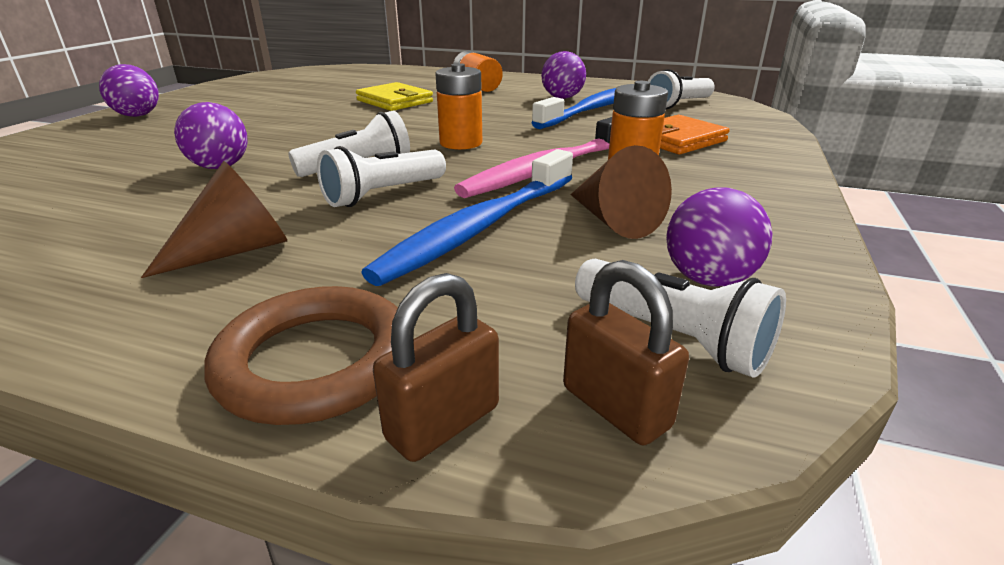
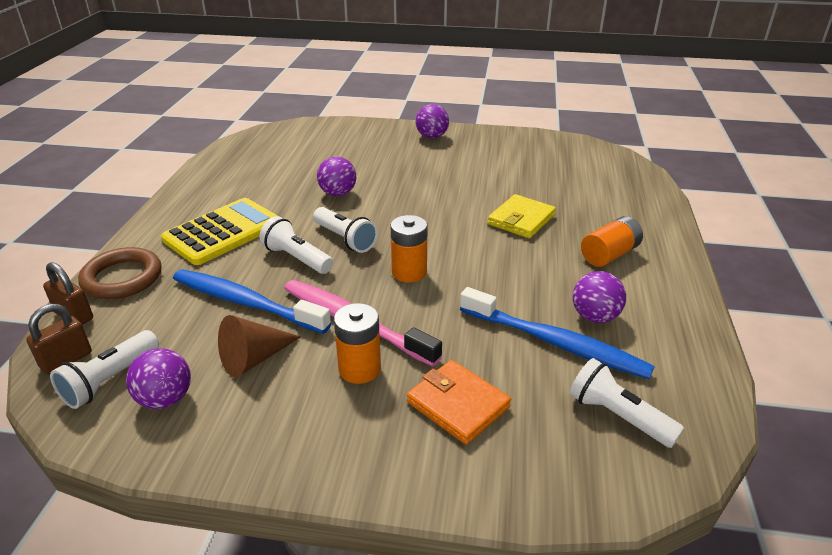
camera: 80 degrees right, 5 degrees up
(236, 250) = (223, 232): brown cone -> yellow calculator

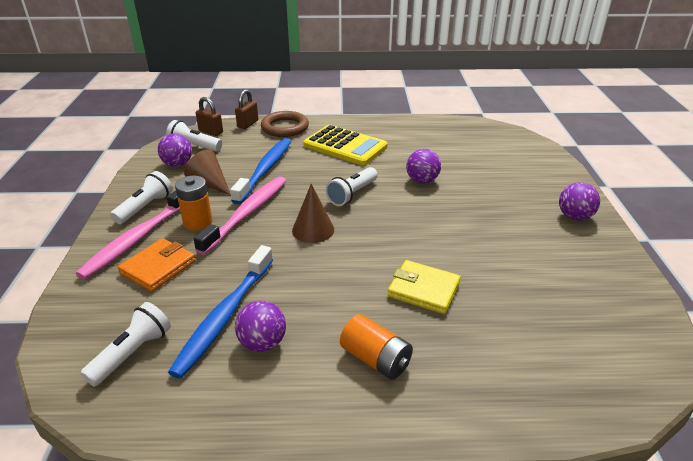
camera: 80 degrees right, 0 degrees up
(297, 258) = (320, 179): white flashlight -> white flashlight (145, 207)
(382, 434) = (137, 238): none -> pink toothbrush
(409, 272) = (313, 230): orange battery -> brown cone

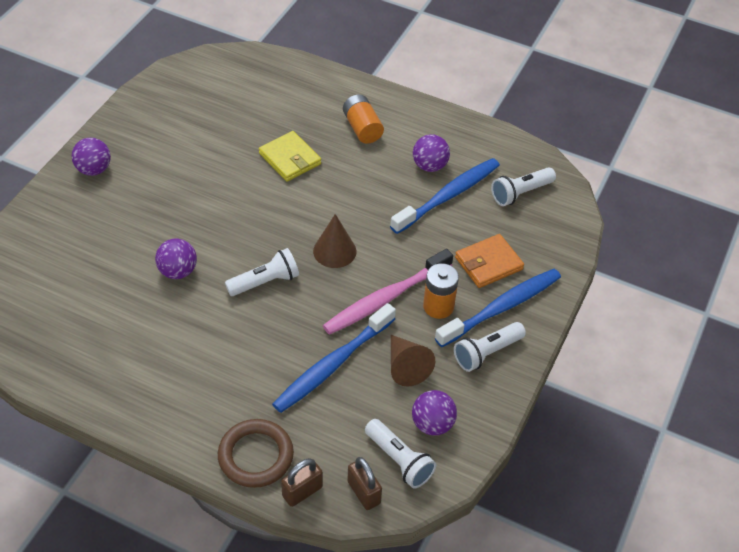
camera: 155 degrees left, 15 degrees up
(137, 238) = (501, 307): pink toothbrush -> blue toothbrush
(345, 146) = (208, 372): yellow calculator -> none

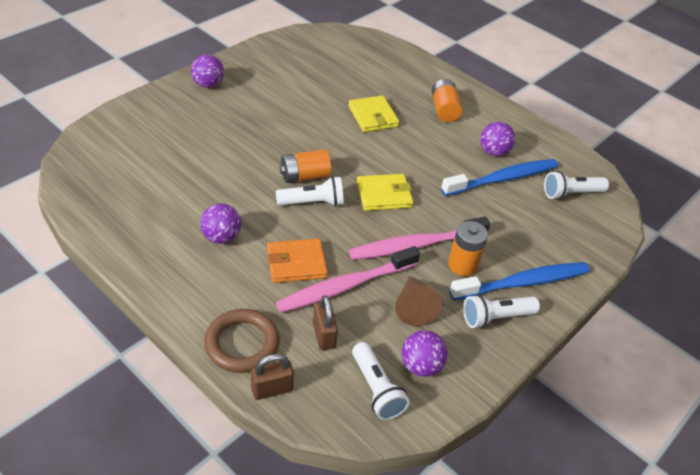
camera: 15 degrees right, 5 degrees down
(178, 271) = (241, 174): purple ball -> purple ball (221, 237)
(245, 253) = (304, 176): none -> orange battery
(332, 365) = (345, 286): blue toothbrush -> pink toothbrush
(334, 251) = (384, 195): brown cone -> yellow wallet
(364, 492) = (330, 408): brown padlock -> brown padlock (324, 335)
(488, 263) = (522, 242): orange wallet -> orange wallet (296, 263)

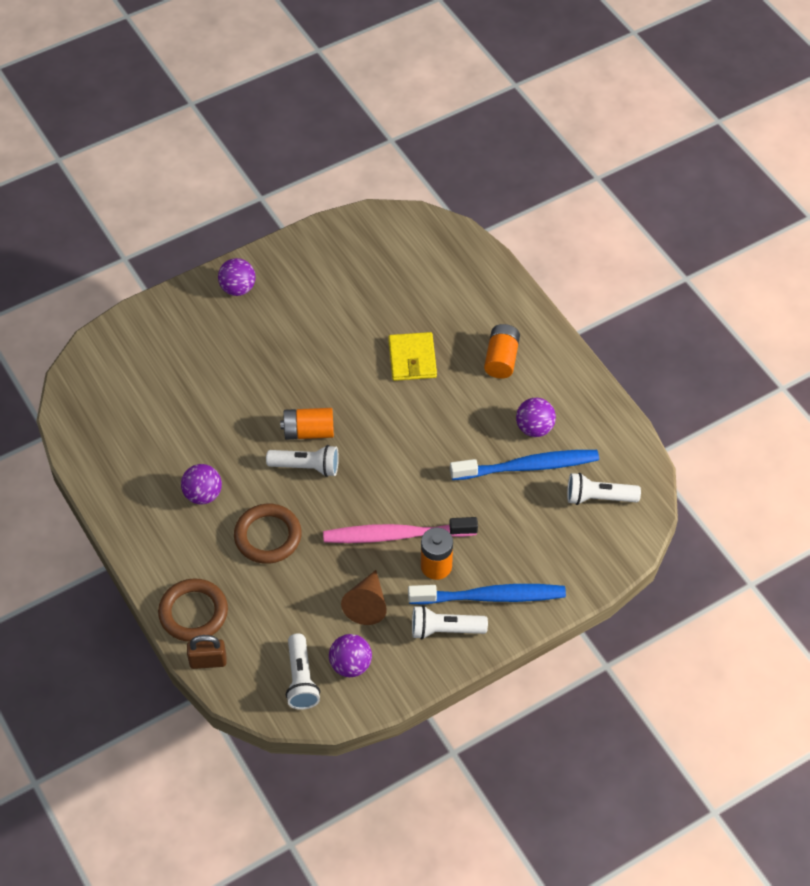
camera: 20 degrees right, 10 degrees up
(296, 263) = (268, 536): orange wallet -> brown ring
(324, 335) = (270, 618): brown padlock -> none
(345, 286) = (308, 570): pink toothbrush -> none
(384, 195) = (385, 468): yellow wallet -> none

